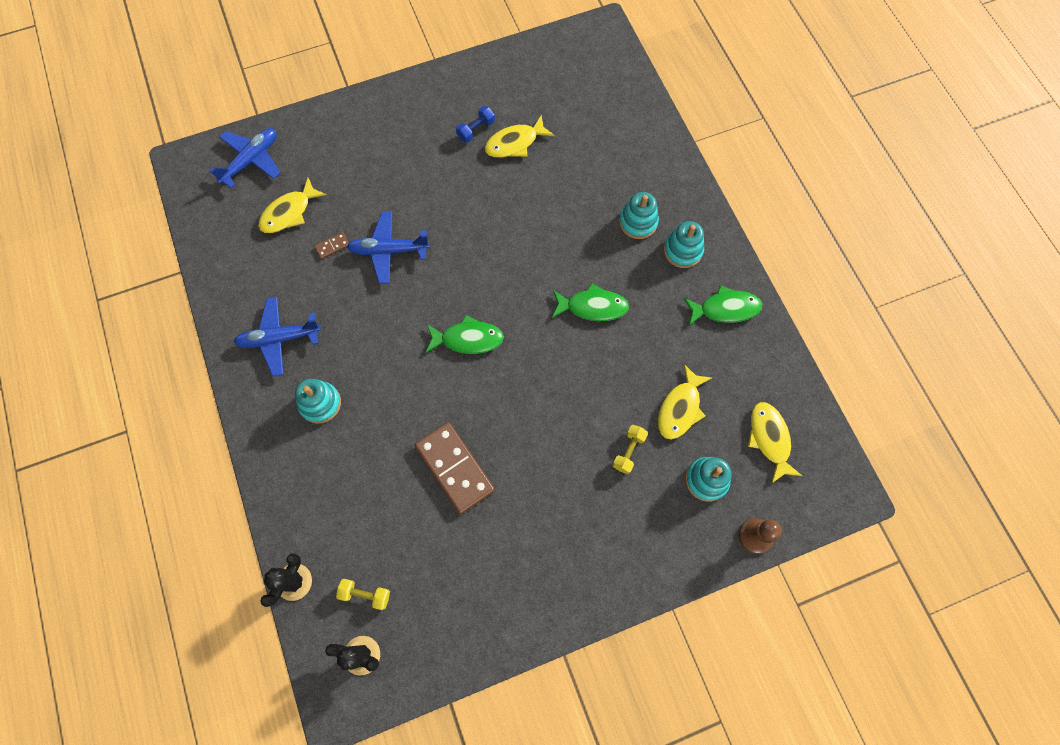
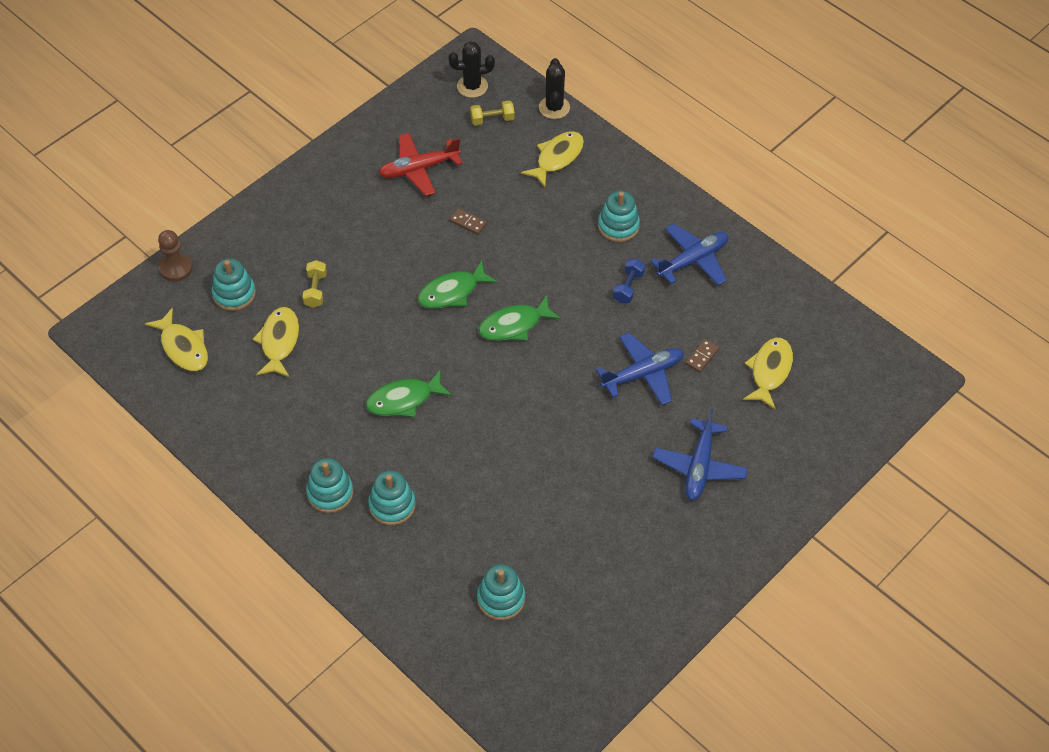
camera: 155 degrees right, 15 degrees down
(251, 160) = (851, 407): blue plane -> blue plane (699, 466)
(454, 468) = (468, 222): brown domino -> brown domino, size x0.42
(471, 559) = (419, 169): none -> red plane
(476, 130) = (629, 540): blue dumbbell -> blue dumbbell (628, 287)
(514, 143) = (575, 542): yellow fish -> yellow fish (557, 158)
(587, 126) = (501, 598): none -> turquoise stacking toy
(725, 308) = (263, 450): green fish -> green fish (452, 292)

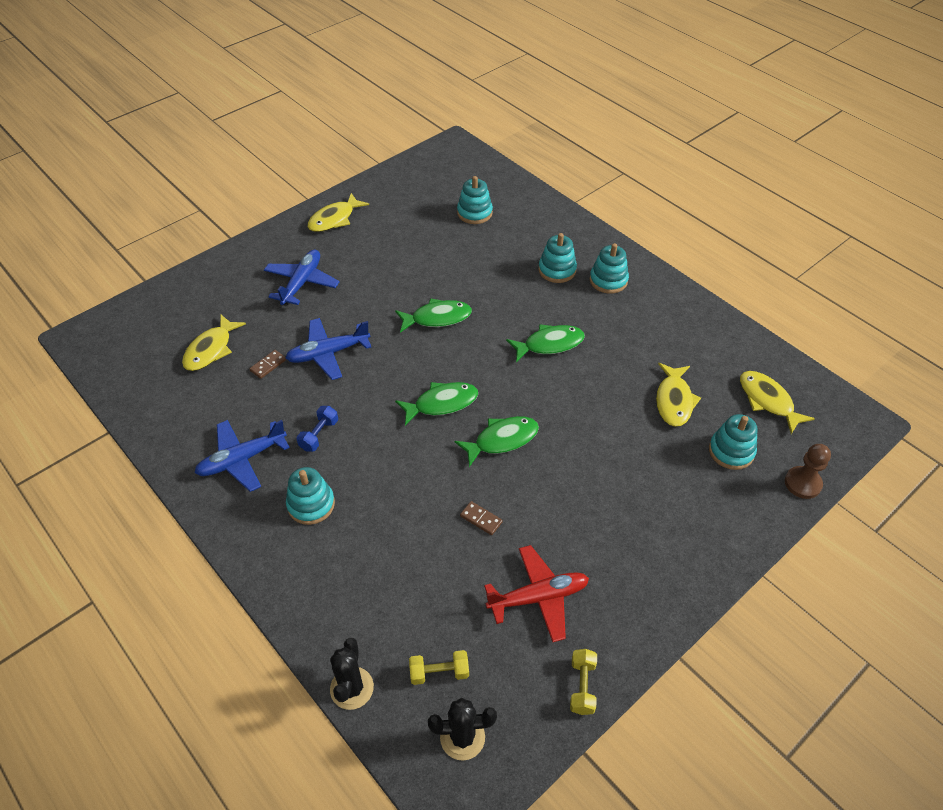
camera: 175 degrees left, 5 degrees down
(315, 290) = (645, 450): yellow dumbbell -> yellow dumbbell (582, 686)
(531, 426) = (437, 318): none -> green fish
(557, 158) = (363, 603): yellow fish -> yellow fish (334, 219)

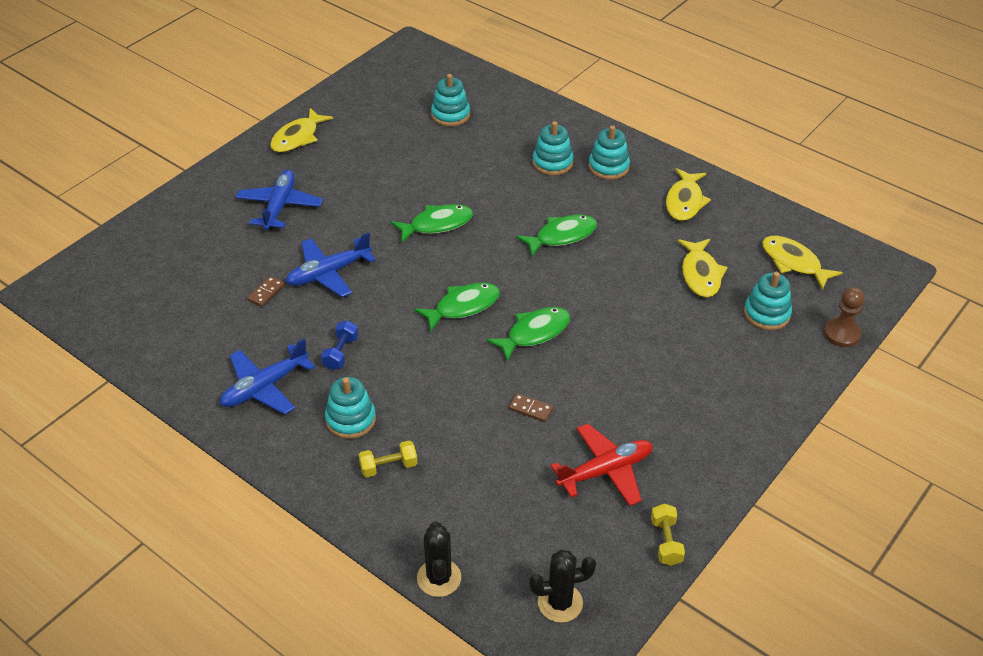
camera: 10 degrees left, 5 degrees down
(211, 350) = (198, 285): yellow fish -> yellow fish (684, 202)
(439, 672) = (523, 551): yellow dumbbell -> yellow dumbbell (388, 466)

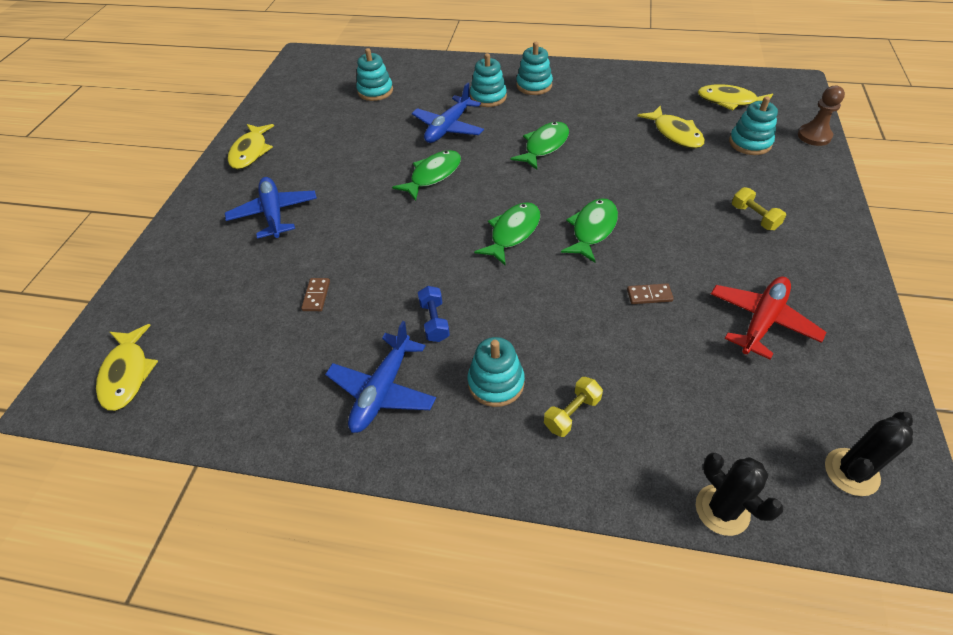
camera: 25 degrees left, 5 degrees up
(328, 273) = (366, 253): blue plane -> blue plane (448, 128)
(666, 542) = (872, 361): yellow dumbbell -> yellow dumbbell (754, 217)
(684, 202) = (613, 89): yellow fish -> yellow fish (127, 374)

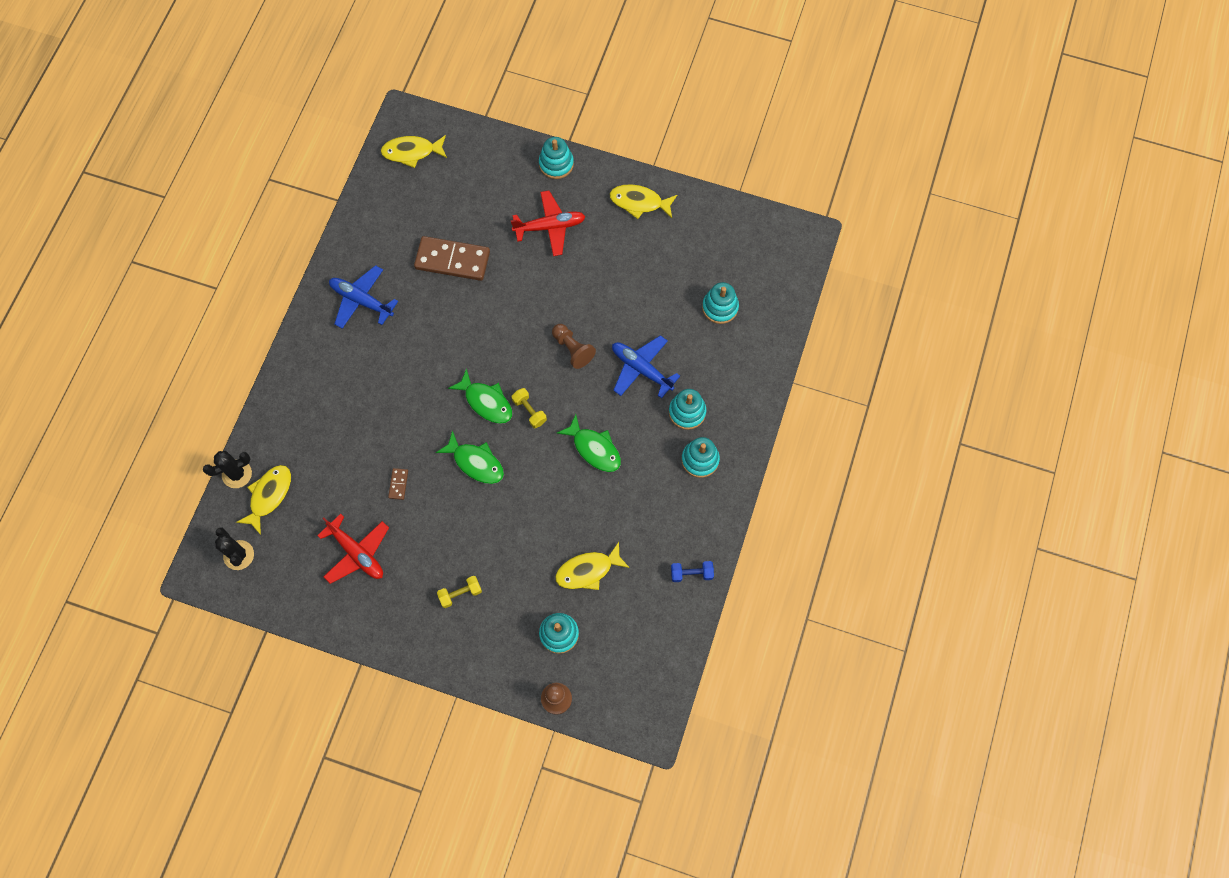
camera: 95 degrees right, 20 degrees up
(274, 214) = (550, 227): blue plane -> red plane
(316, 296) = (452, 260): brown domino -> brown domino, size x2.39
(433, 175) = (572, 349): green fish -> brown pawn
(434, 321) = (410, 336): blue dumbbell -> blue dumbbell (691, 573)
(496, 383) = (350, 368): turquoise stacking toy -> turquoise stacking toy (556, 164)
(572, 413) = (317, 409): yellow dumbbell -> yellow dumbbell (529, 411)
(730, 101) = (630, 644): yellow fish -> yellow fish (269, 495)

